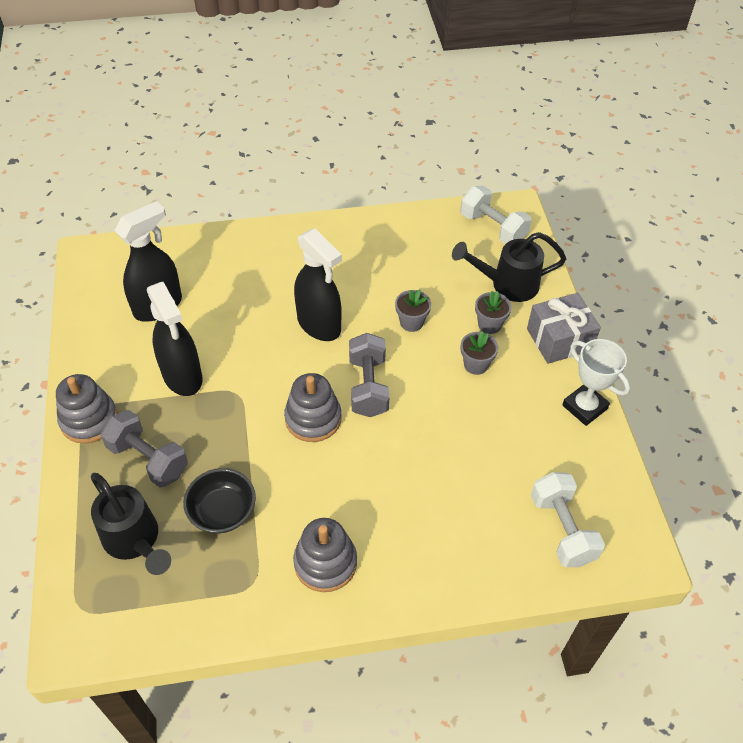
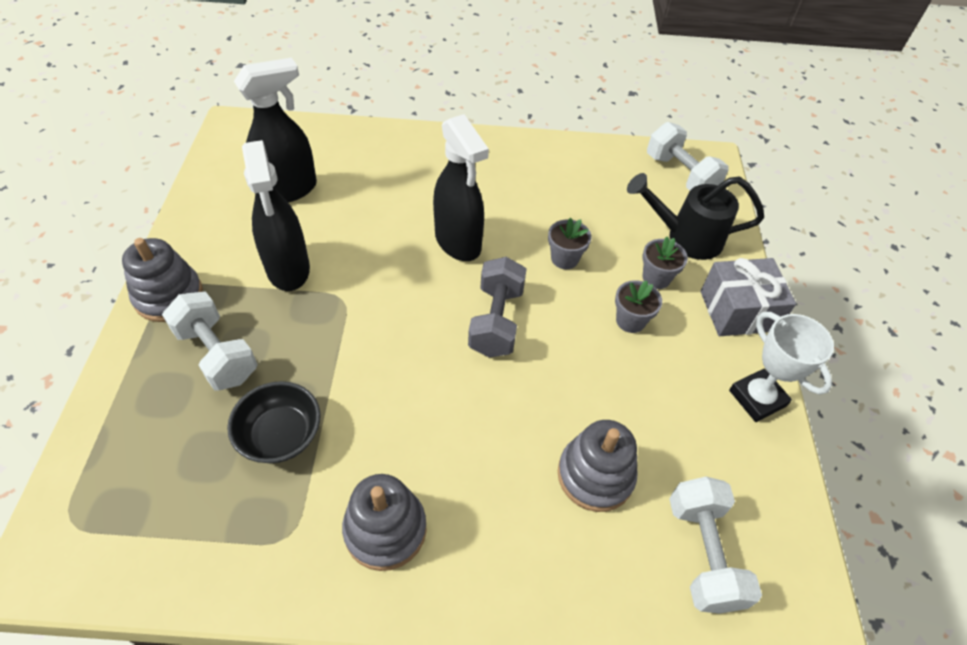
camera: 10 degrees right, 0 degrees up
(135, 540) = (166, 449): black watering can -> none
(148, 459) = (217, 354): grey dumbbell -> white dumbbell
(313, 418) = (421, 345): grey stacking toy -> grey stacking toy (595, 475)

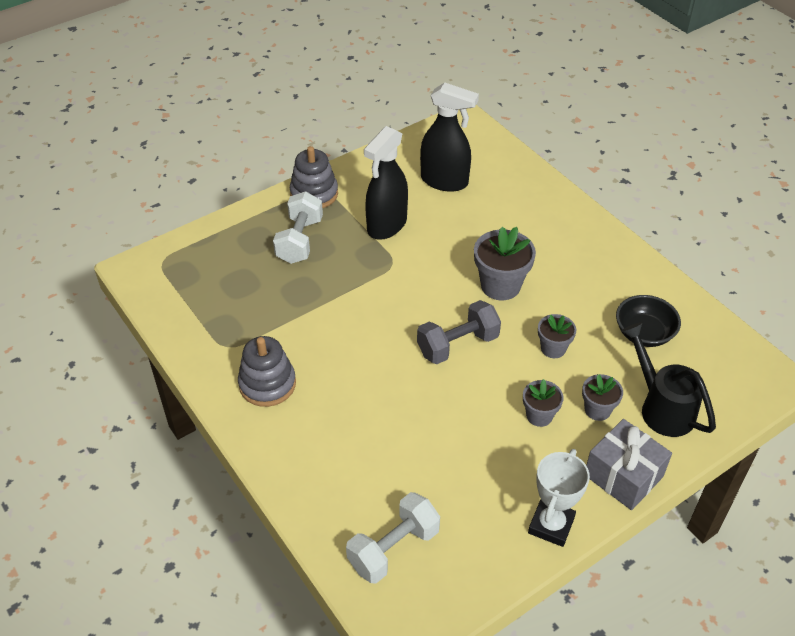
camera: 55 degrees right, 5 degrees down
(281, 435) = (279, 302): black bowl -> black bowl (644, 333)
(458, 242) = (500, 285): black spray bottle -> grey flower pot
(595, 475) = (395, 462): grey stacking toy -> none
(680, 175) = (729, 369): white dumbbell -> none

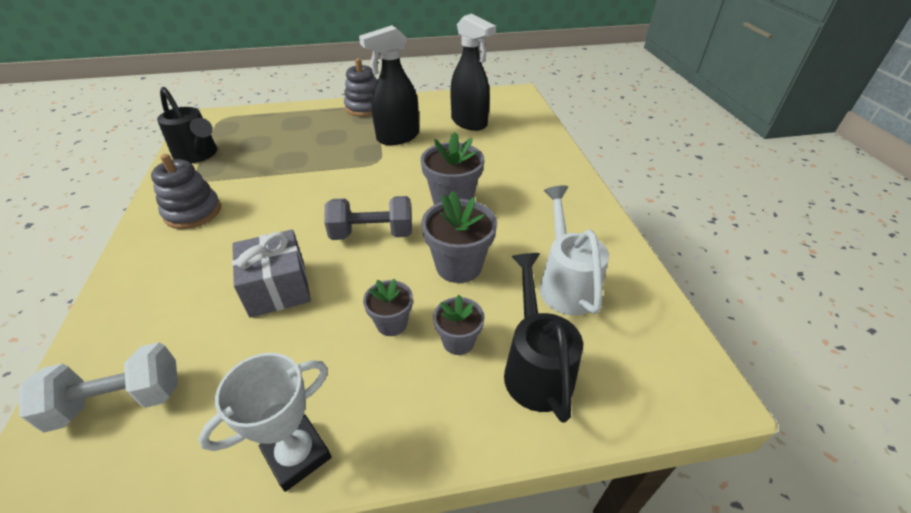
camera: 25 degrees right, 5 degrees down
(193, 319) = (198, 155): none -> black watering can
(299, 240) = (325, 130): white dumbbell -> none
(553, 348) = (458, 266): grey flower pot -> grey flower pot, size x1.68
(623, 475) = (431, 431): grey gift -> grey gift (278, 288)
(644, 333) = (565, 284): black bowl -> white watering can

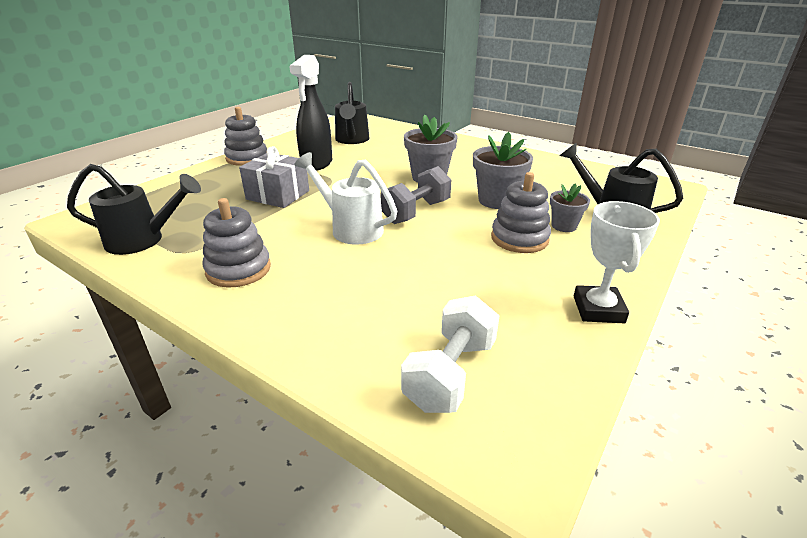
camera: 45 degrees left, 10 degrees down
(278, 288) = (417, 264): grey gift -> grey gift (278, 195)
(392, 323) = (519, 238): grey flower pot -> grey stacking toy
(469, 123) = (352, 140): black spray bottle -> black watering can
(565, 284) = (558, 182): white watering can -> white watering can (351, 228)

